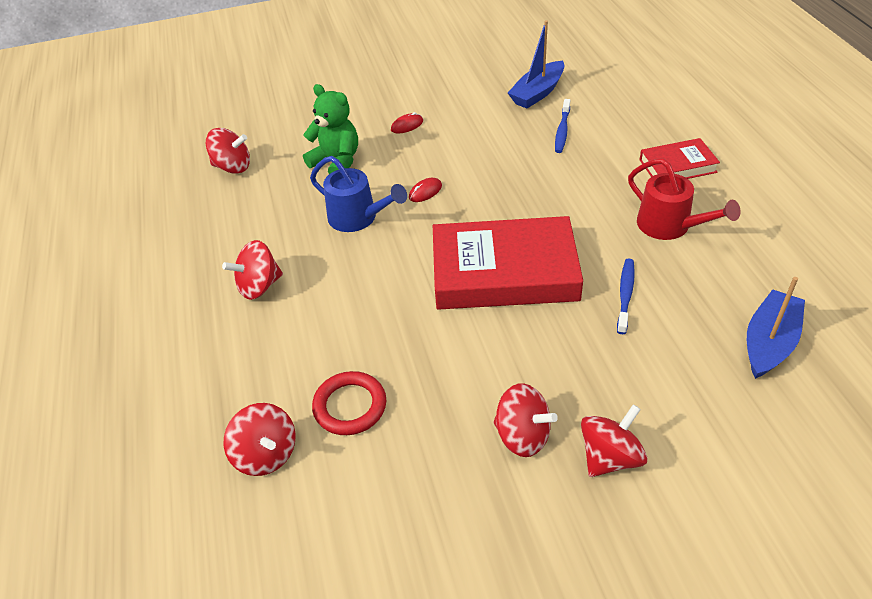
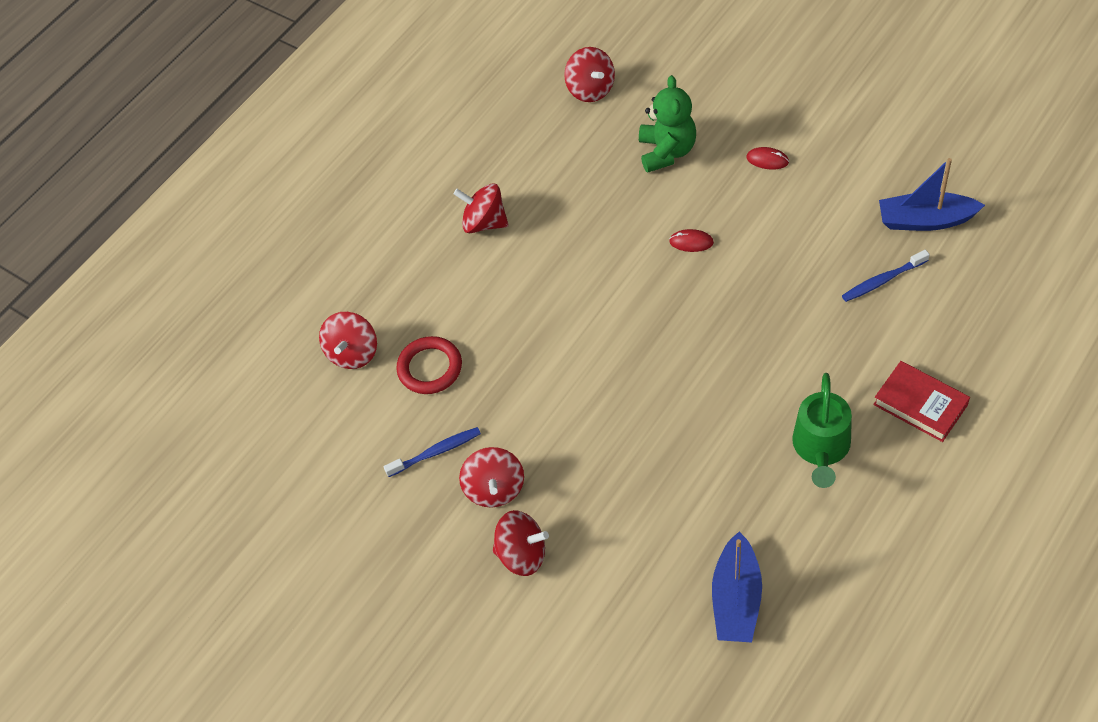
camera: 55 degrees right, 10 degrees up
(358, 218) = (614, 223): blue watering can -> none
(504, 272) = (647, 366): red book -> none
(625, 295) = (699, 466): blue toothbrush -> blue toothbrush (436, 452)
(670, 226) = (821, 449): red watering can -> green watering can
(769, 343) = (736, 599): blue boat -> blue boat turned 105 degrees clockwise

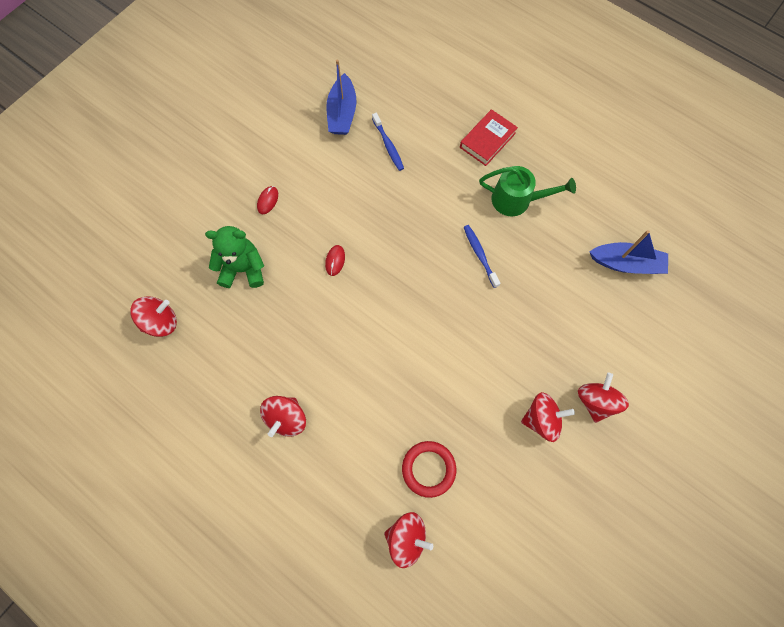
camera: 95 degrees left, 15 degrees up
(436, 452) = (508, 465): blue toothbrush -> blue toothbrush (480, 255)

